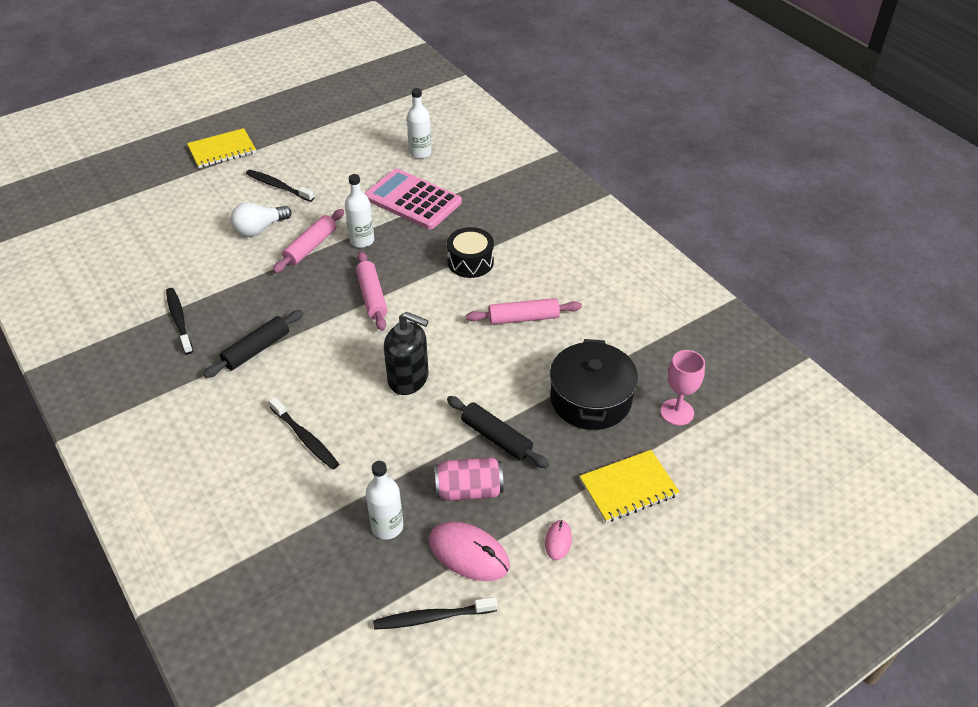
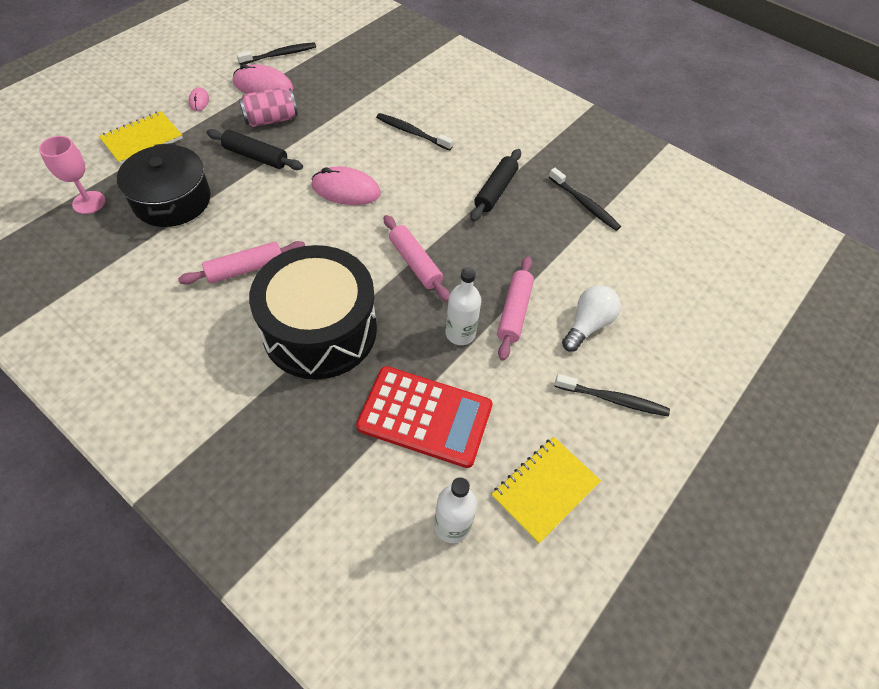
camera: 160 degrees right, 10 degrees up
(222, 150) = (738, 453): yellow notebook -> yellow notebook (545, 489)
(387, 526) = (325, 91): white bottle -> none
(409, 378) = (346, 189): black soap dispenser -> pink mouse
(413, 200) = (425, 416): pink calculator -> red calculator
(470, 262) = (320, 330): black drum -> black drum, size x2.01

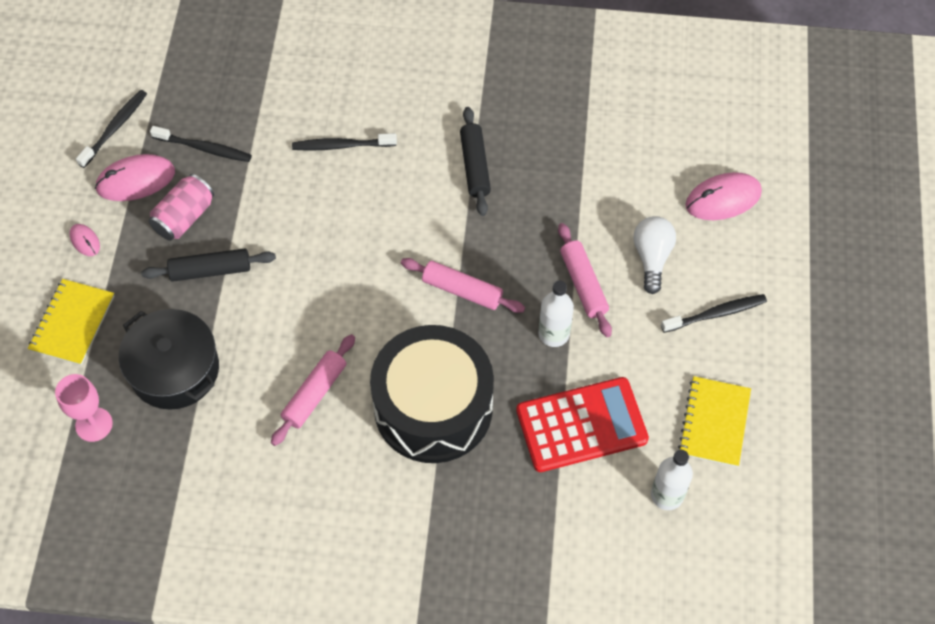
camera: 30 degrees left, 5 degrees up
(346, 189) = (333, 252): pink mouse -> pink mouse (723, 199)
(584, 204) = (566, 131): black toothbrush -> black toothbrush (204, 148)

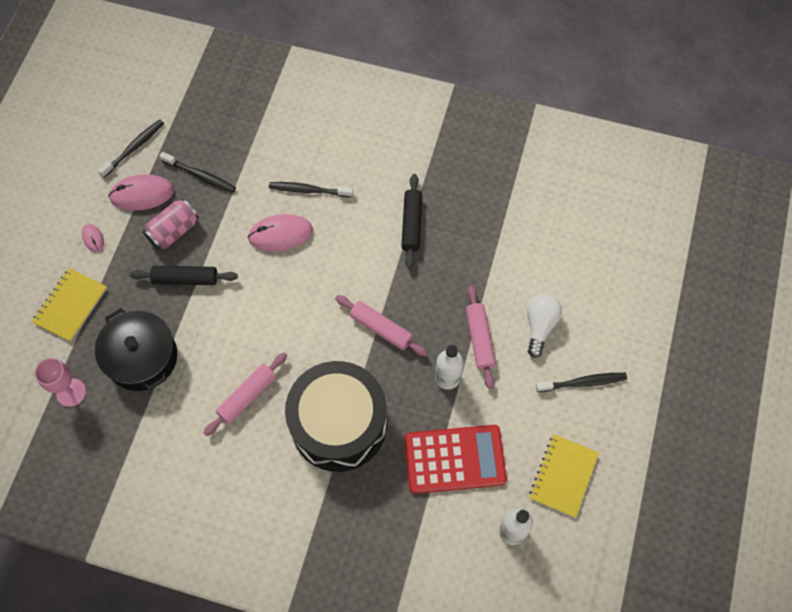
camera: 10 degrees right, 5 degrees up
(723, 199) = (608, 284): pink mouse -> pink mouse (280, 234)

